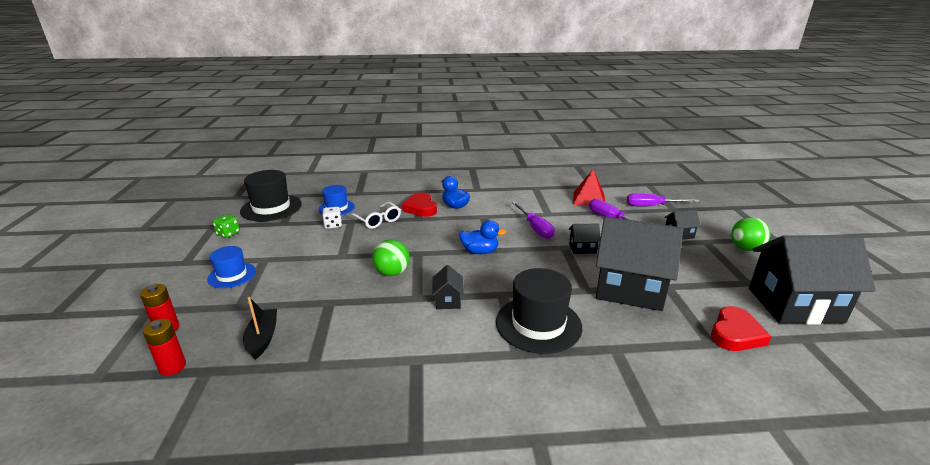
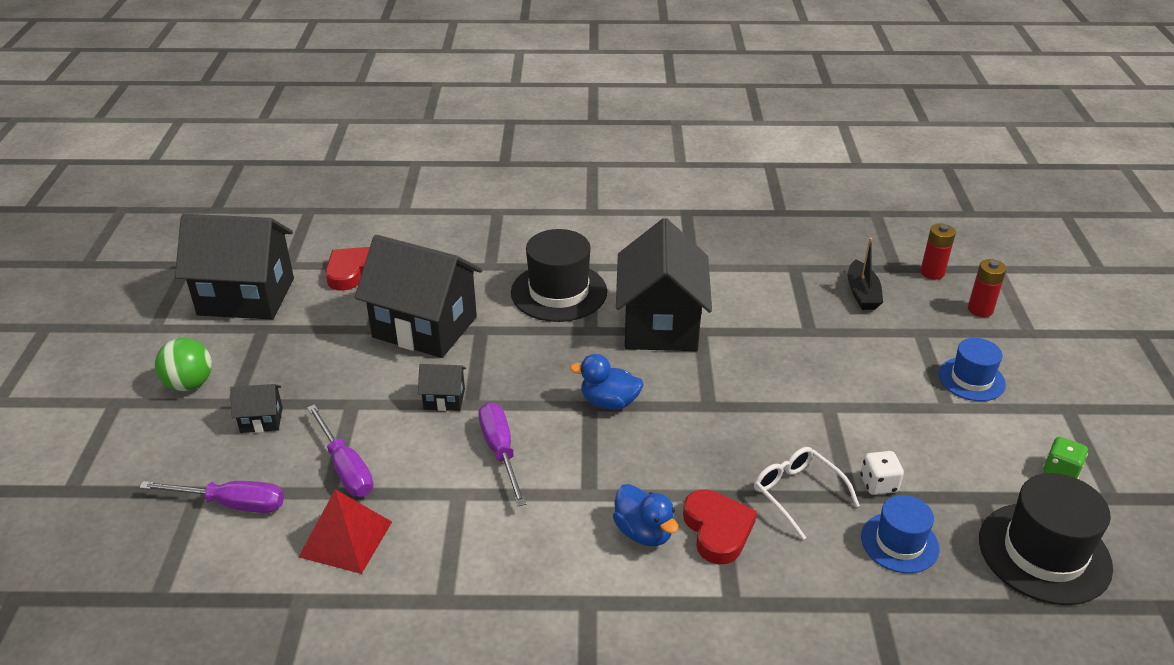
camera: 175 degrees left, 10 degrees up
(392, 273) = (740, 370): green ball -> none
(448, 300) = (660, 325): black house -> black house, size x2.36

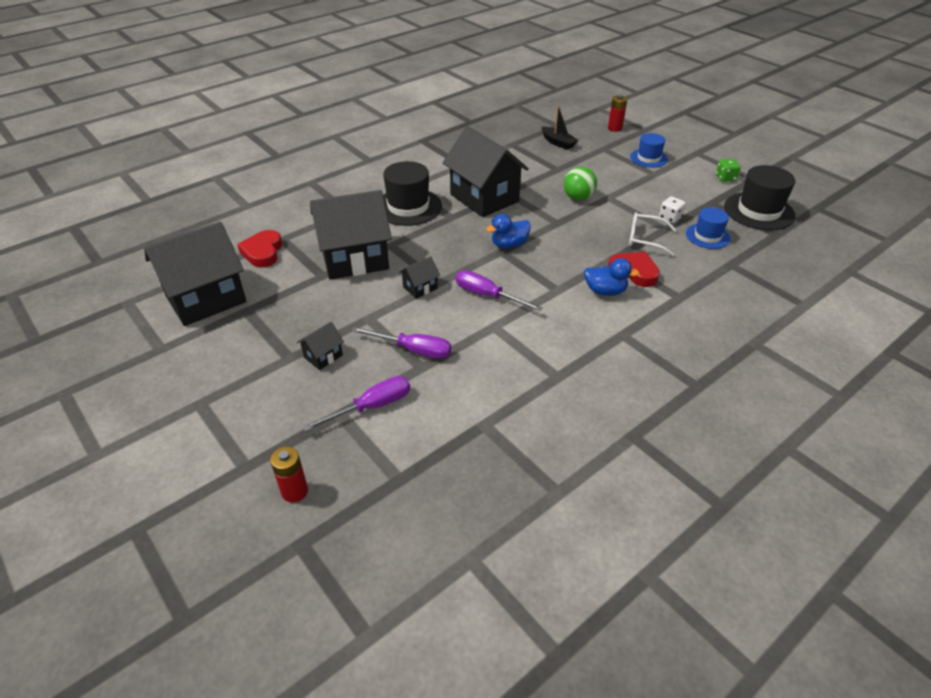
camera: 40 degrees left, 5 degrees up
(189, 384) = (241, 364): green ball -> green ball (578, 198)
(346, 539) = (466, 382): red pyramid -> none
(932, 272) = (575, 121): red battery -> red battery (294, 491)

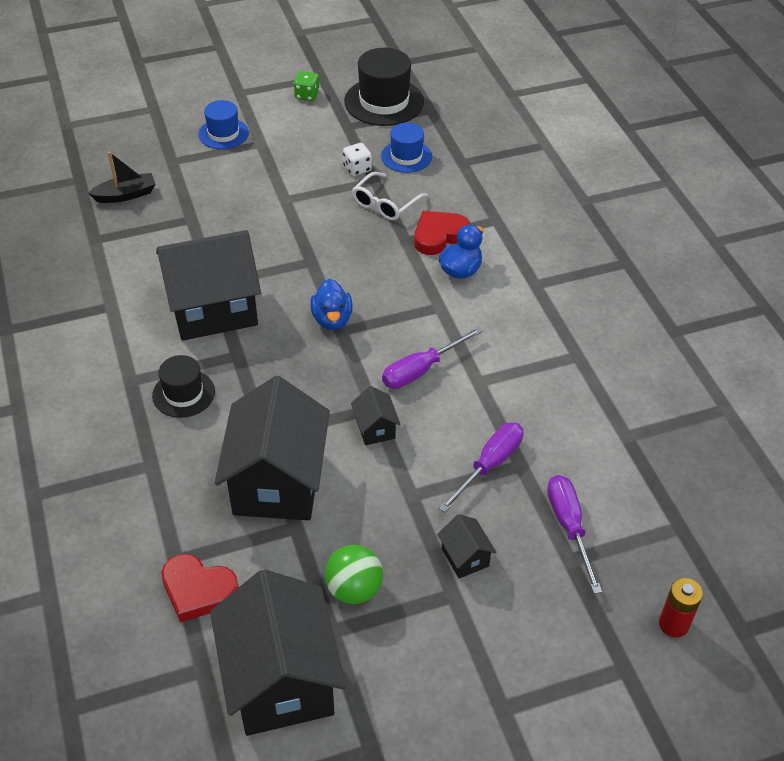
camera: 70 degrees left, 5 degrees up
(408, 207) = (183, 393): black hat -> black hat, size x0.61
(578, 198) = (270, 225): green ball -> green ball (354, 589)
(615, 128) = (130, 132): red battery -> none

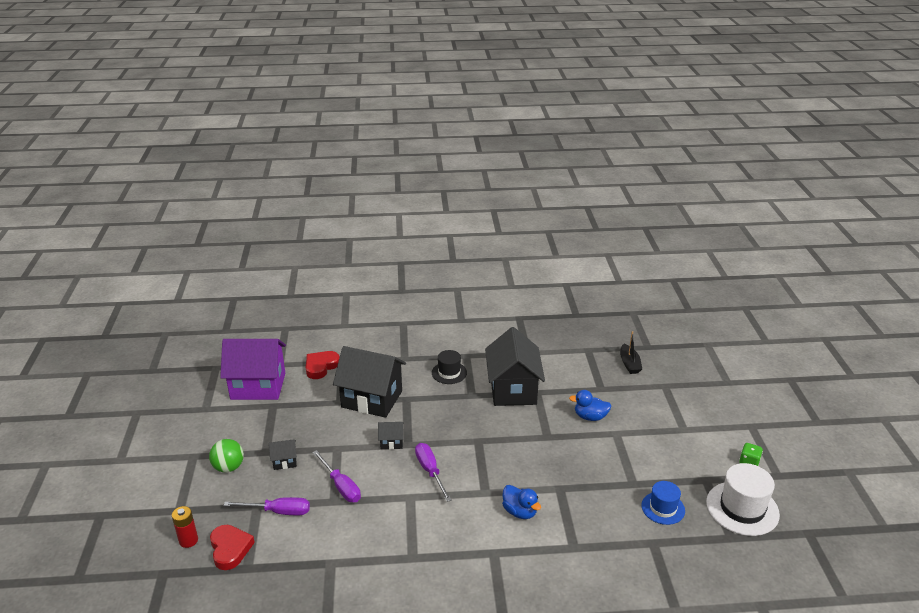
camera: 105 degrees right, 15 degrees down
(223, 133) = (696, 412): blue hat -> none
(281, 680) = (258, 386): black house -> purple house
(332, 319) = (489, 438): blue duck -> blue duck (590, 417)
(354, 589) = (291, 416): green ball -> green ball (229, 467)
(357, 169) = (648, 476): white dice -> none
(384, 102) = (742, 508): black hat -> white hat
(385, 204) = (603, 484): white glasses -> none
(439, 236) = (561, 508): red heart -> red heart (230, 549)

